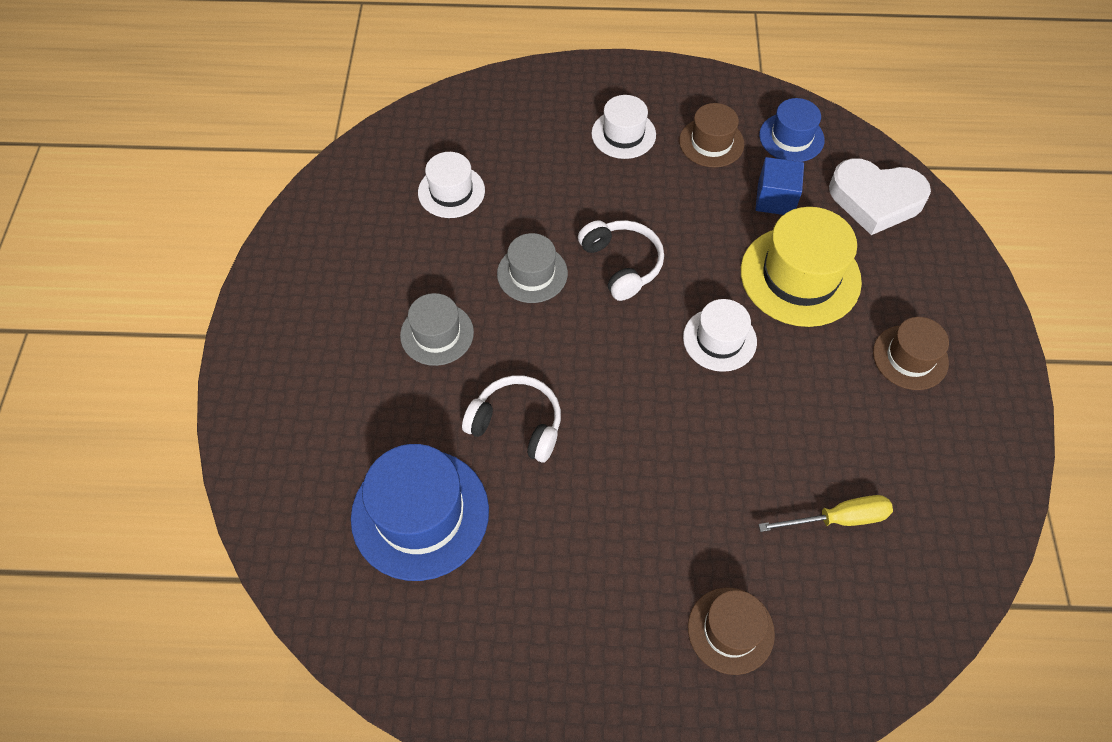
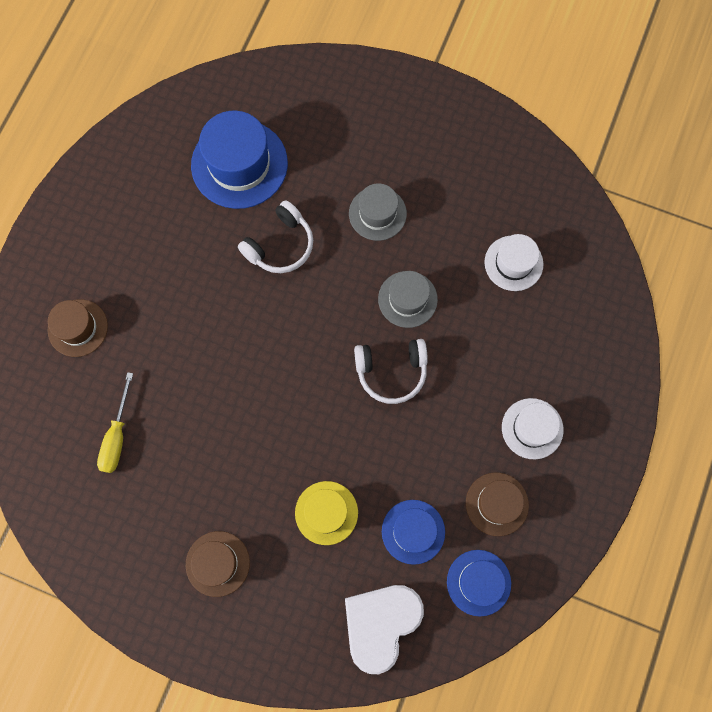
camera: 110 degrees right, 15 degrees up
(719, 339) = (292, 418): white hat -> none
(775, 199) = (413, 531): blue cube -> blue hat
(800, 276) = (326, 513): yellow hat -> yellow hat, size x0.59

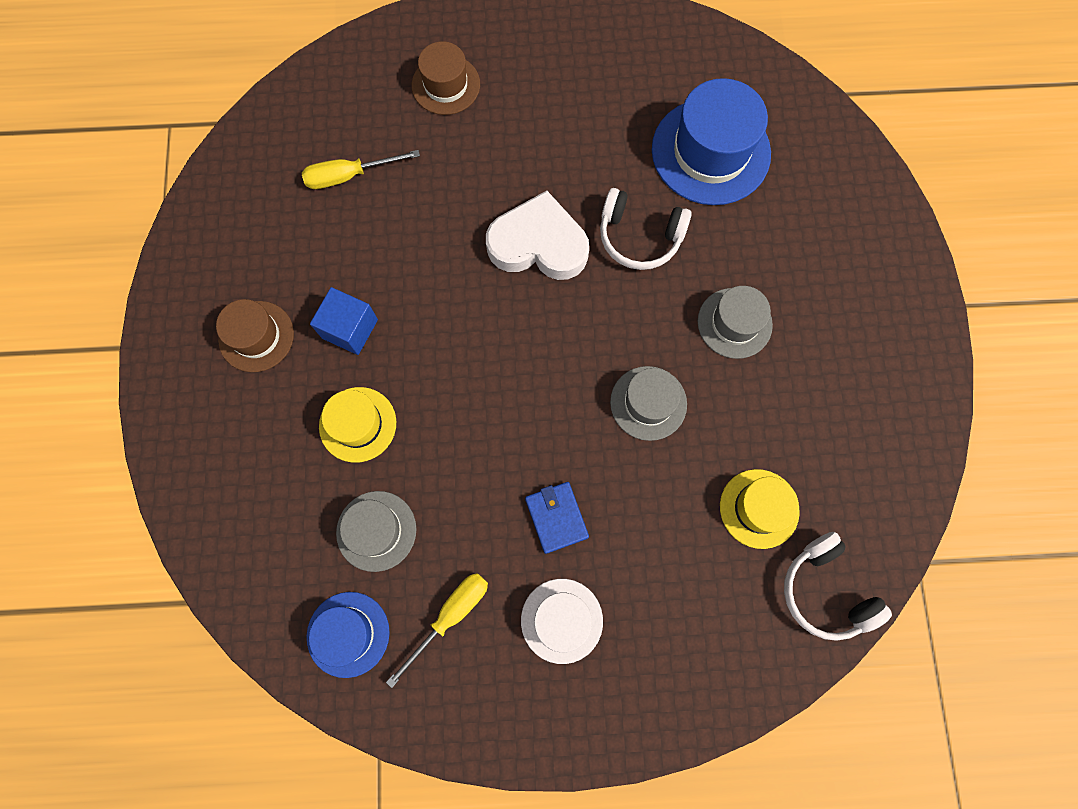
camera: 65 degrees right, 0 degrees up
(247, 488) = (350, 329): none -> blue cube
(380, 623) = (257, 540): white heart -> white heart (538, 244)
(391, 371) = (552, 423): white headphones -> white headphones (825, 590)
(413, 531) = (376, 531): blue hat -> grey hat
(460, 399) = (556, 517): none -> blue wallet
(497, 504) = (450, 616): brown hat -> yellow screwdriver
(513, 263) = (759, 508): white hat -> yellow hat

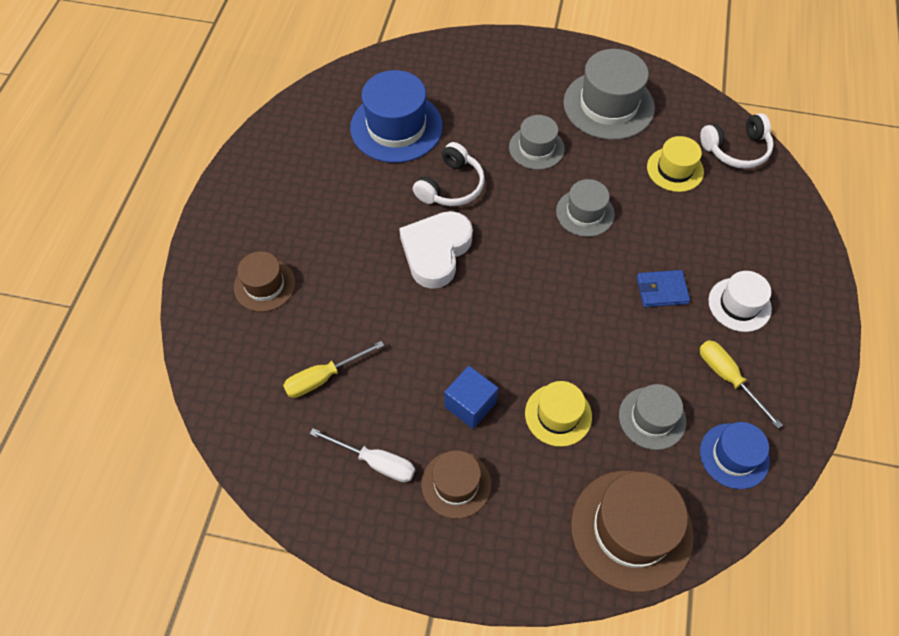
camera: 75 degrees left, 15 degrees down
(238, 527) = (631, 529): none -> brown hat
(265, 252) = (375, 462): none -> white screwdriver
(349, 176) = (323, 377): yellow screwdriver -> yellow screwdriver turned 60 degrees clockwise
(843, 401) = (608, 105): none -> grey hat

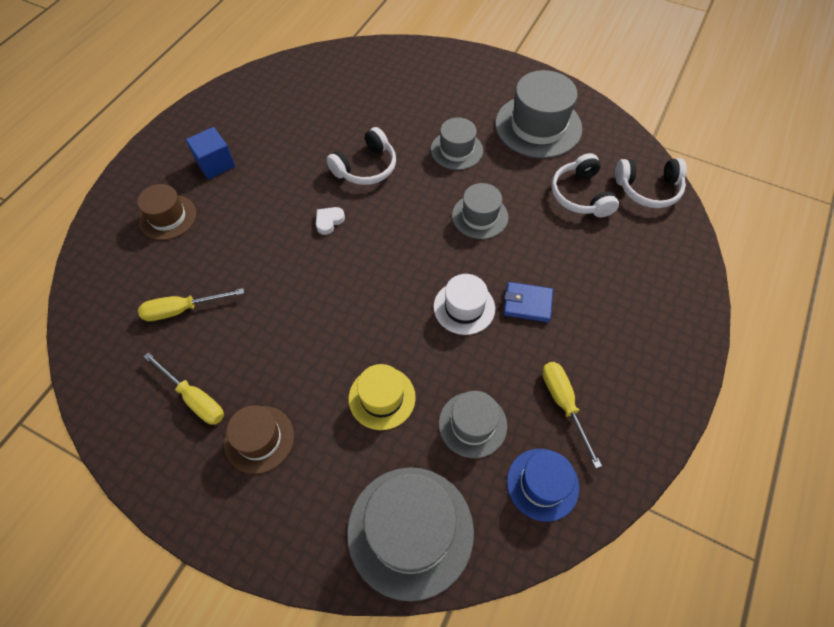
camera: 15 degrees right, 0 degrees up
(375, 462) = (194, 398): white screwdriver -> yellow screwdriver
(396, 127) = (338, 108): blue hat -> none
(436, 252) = (329, 221): white heart -> white heart, size x0.41
(470, 404) = (303, 367): blue cube -> blue cube (215, 164)
(631, 529) = (410, 531): brown hat -> grey hat
(675, 169) = (581, 195): yellow hat -> white headphones
(739, 304) = (600, 335): white hat -> white hat (464, 307)

